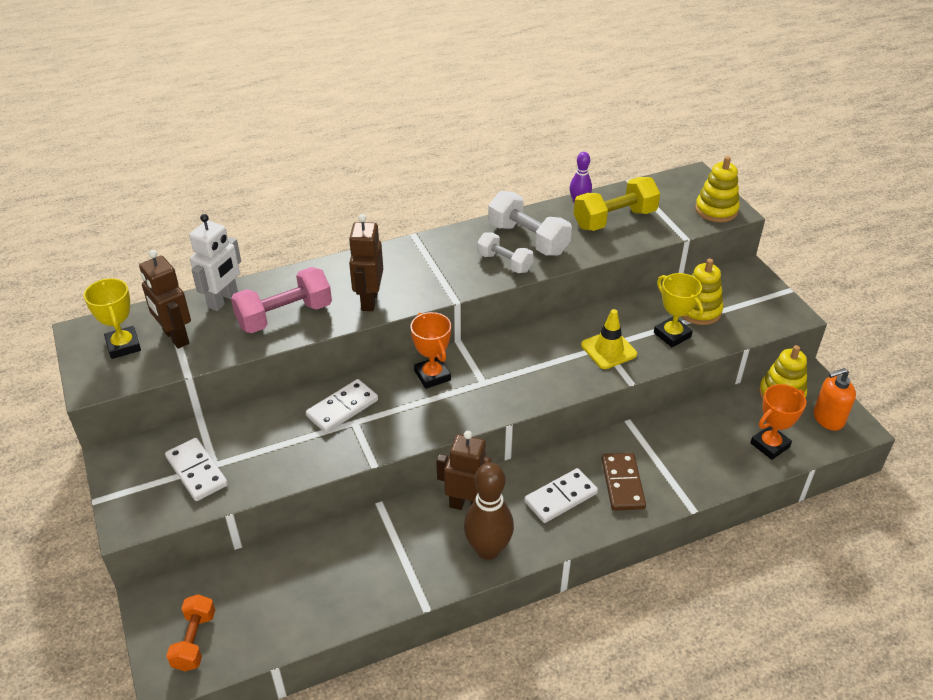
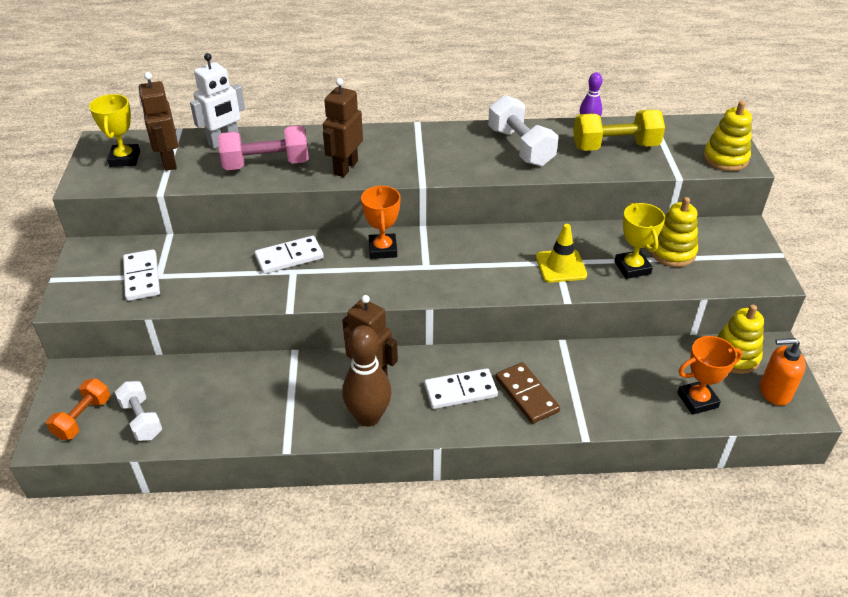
camera: 20 degrees right, 0 degrees up
(504, 263) = (486, 162): white dumbbell -> white dumbbell (141, 419)
(622, 483) = (526, 395): brown domino -> brown domino turned 45 degrees counterclockwise

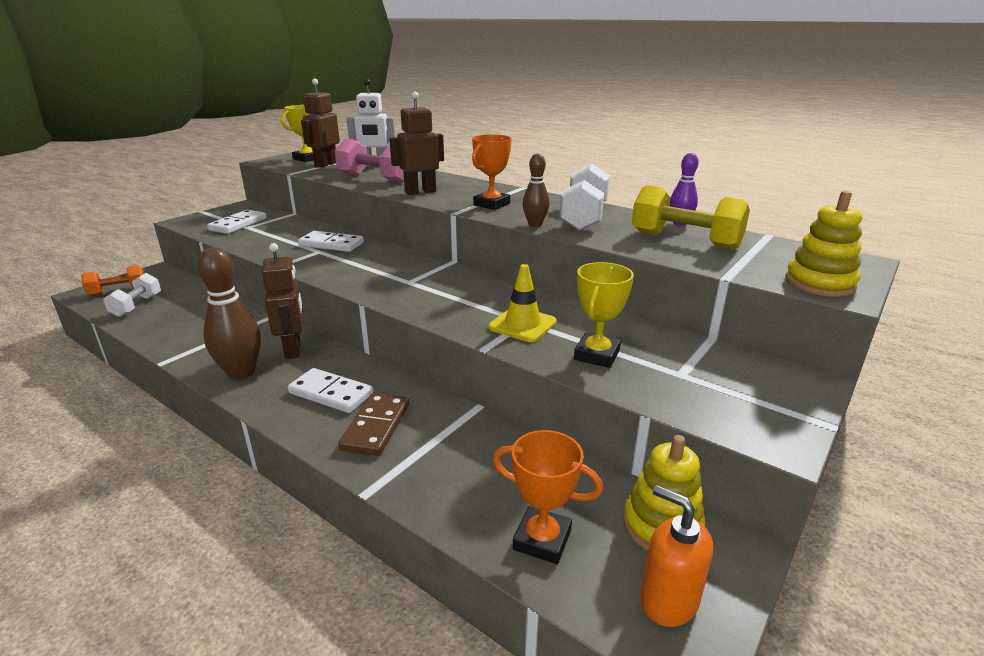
camera: 40 degrees right, 15 degrees down
(383, 249) = (398, 262): orange trophy -> orange trophy (491, 204)
(502, 173) = (535, 224): none -> brown bowling pin
(672, 252) = (667, 362): yellow stacking toy -> none

